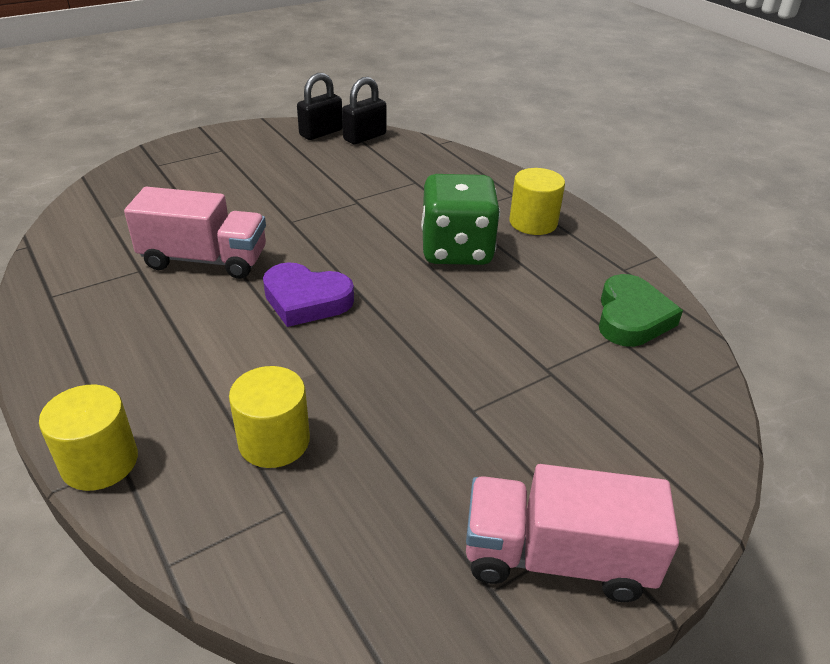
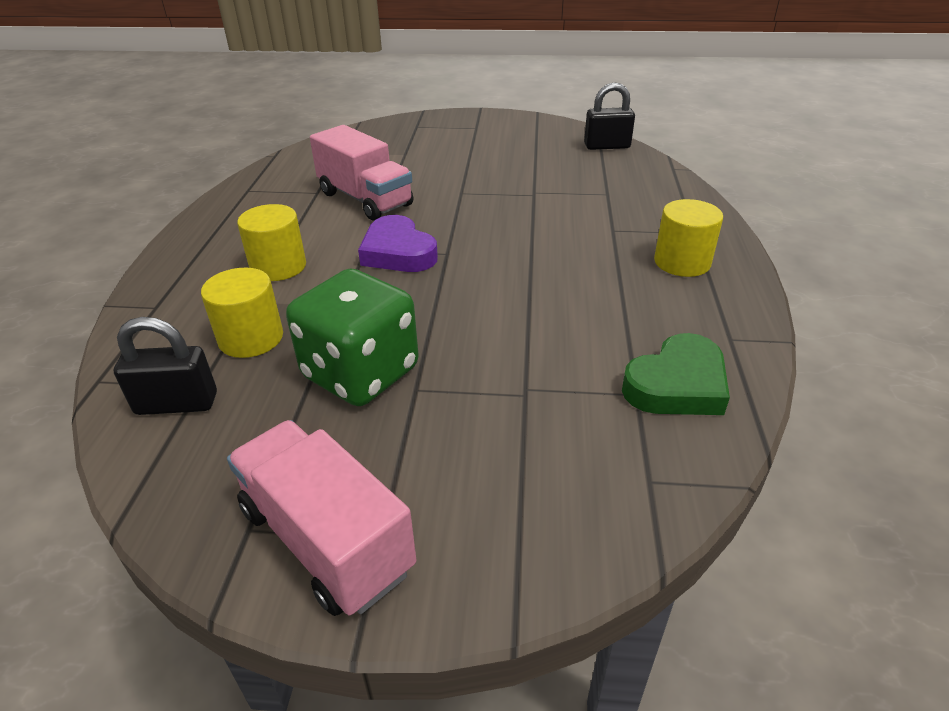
camera: 40 degrees right, 0 degrees up
(100, 462) = (145, 300): yellow cylinder -> yellow cylinder (278, 266)
(321, 133) = (572, 134): black padlock -> black padlock (177, 404)
(456, 250) = (572, 259): green dice -> green dice (361, 373)

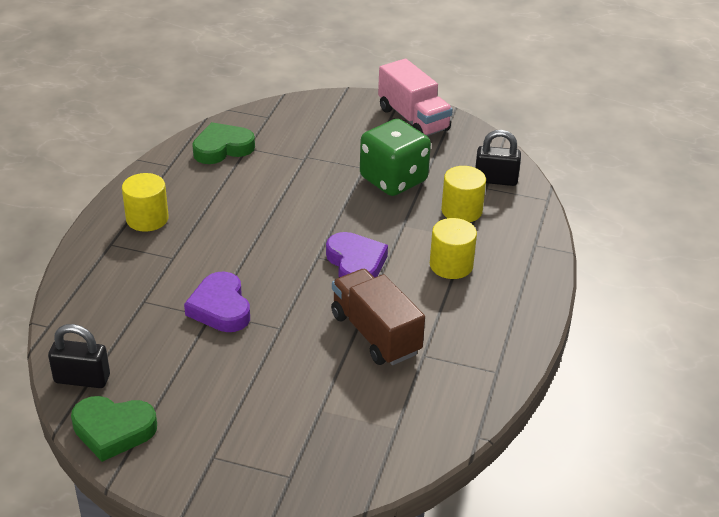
camera: 170 degrees left, 0 degrees up
(365, 199) = (375, 334): pink truck -> brown truck
(528, 198) = (220, 308): none -> purple heart
(556, 129) = (113, 430): none -> green heart

